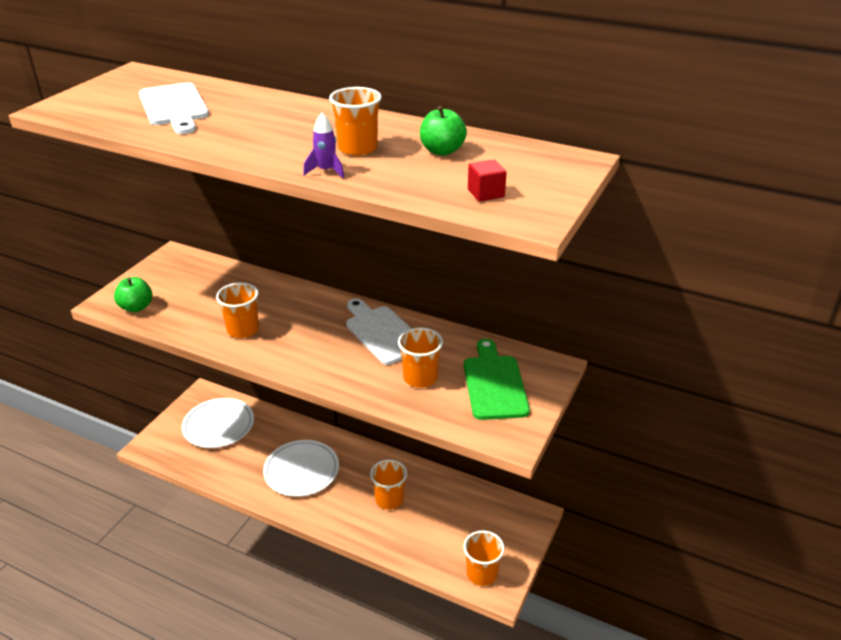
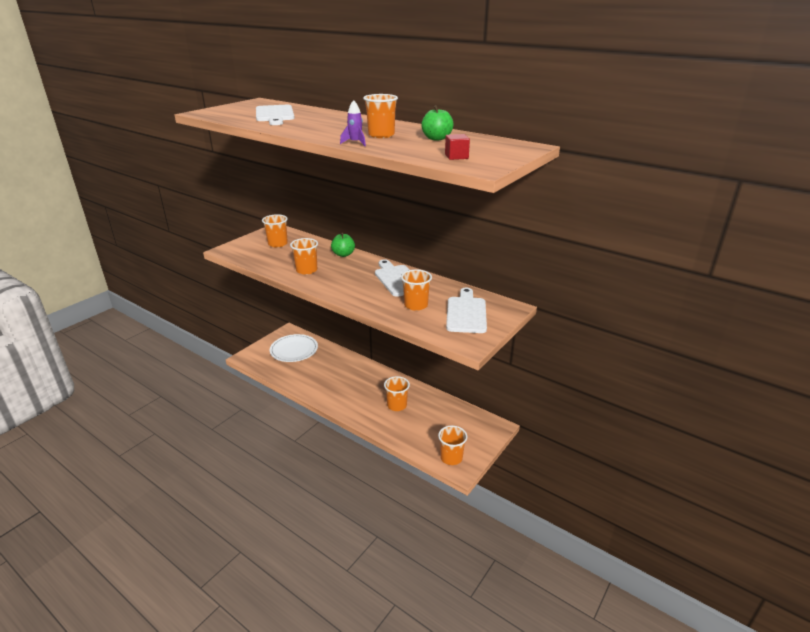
camera: 10 degrees right, 5 degrees down
(136, 307) = (243, 253): green apple -> green apple (343, 254)
(185, 283) = (277, 244): none -> orange cup
(301, 470) = (341, 382): white plate -> none
(494, 383) = (466, 313): green cutting board -> white cutting board

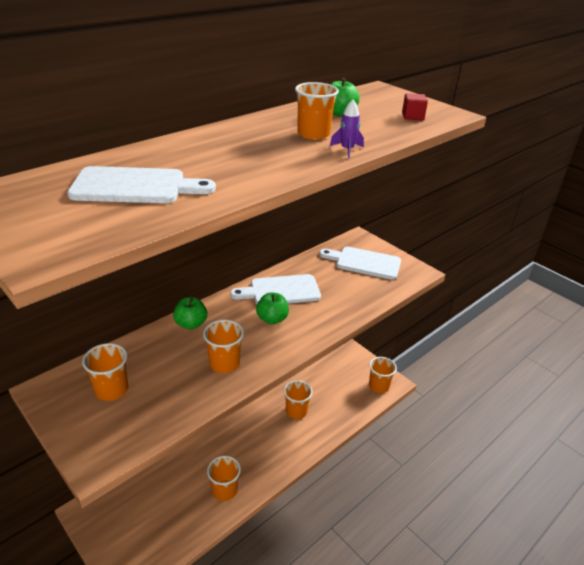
camera: 80 degrees left, 5 degrees up
(294, 350) = (141, 506): white plate -> none
(360, 280) = (272, 319): none -> green apple
(416, 305) = (343, 289): orange cup -> orange cup (224, 490)

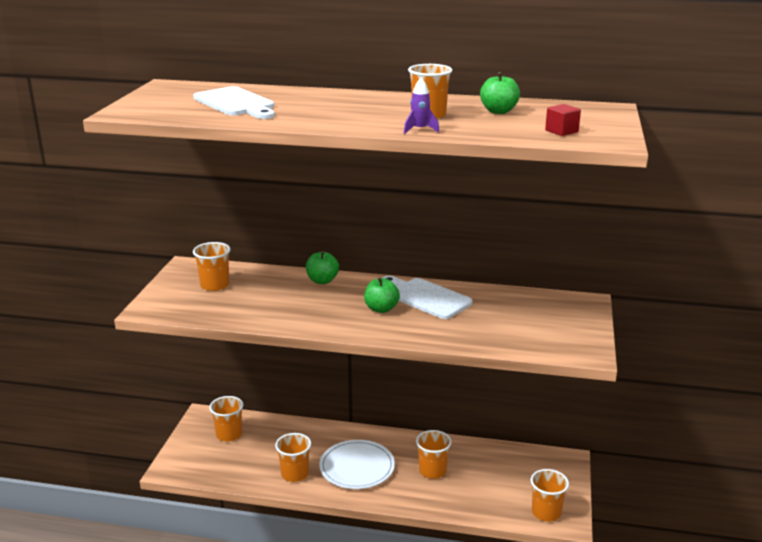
camera: 55 degrees right, 10 degrees down
(224, 363) = (297, 312): orange cup -> orange cup (229, 434)
(254, 448) = (357, 467): none -> white plate
(364, 262) = (546, 319): white cutting board -> none

